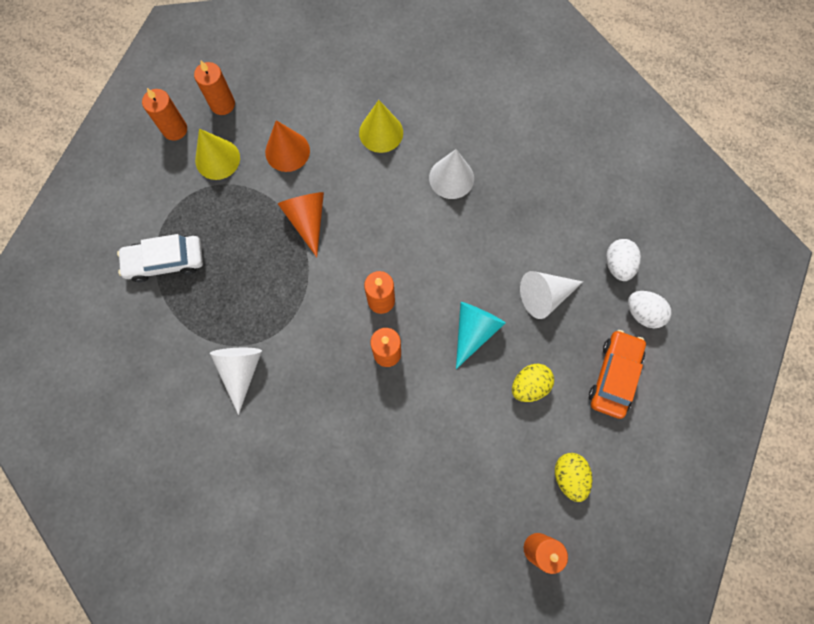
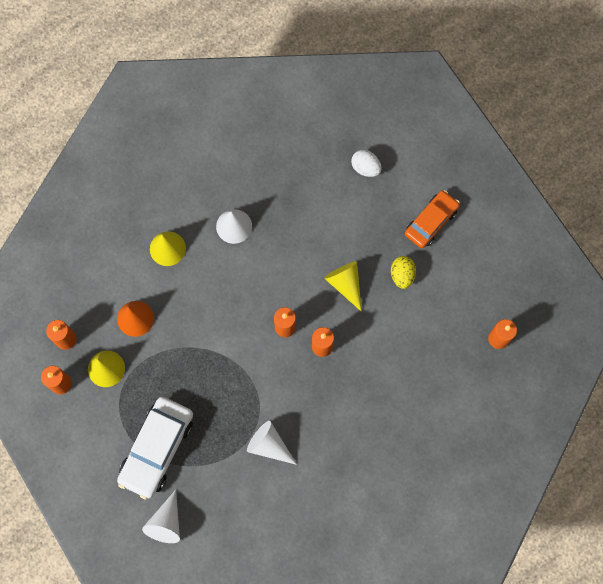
camera: 55 degrees left, 0 degrees up
(165, 261) = (157, 449): white car -> white car, size x1.51
(307, 220) = (195, 337): orange cone -> none
(474, 331) = (345, 284): turquoise cone -> yellow cone
(544, 296) = (353, 226): white cone -> white cone (166, 523)
(569, 476) = (470, 291): yellow egg -> none
(614, 376) = (431, 222): orange car -> orange car turned 75 degrees clockwise
(643, 313) = (405, 176): white egg -> none

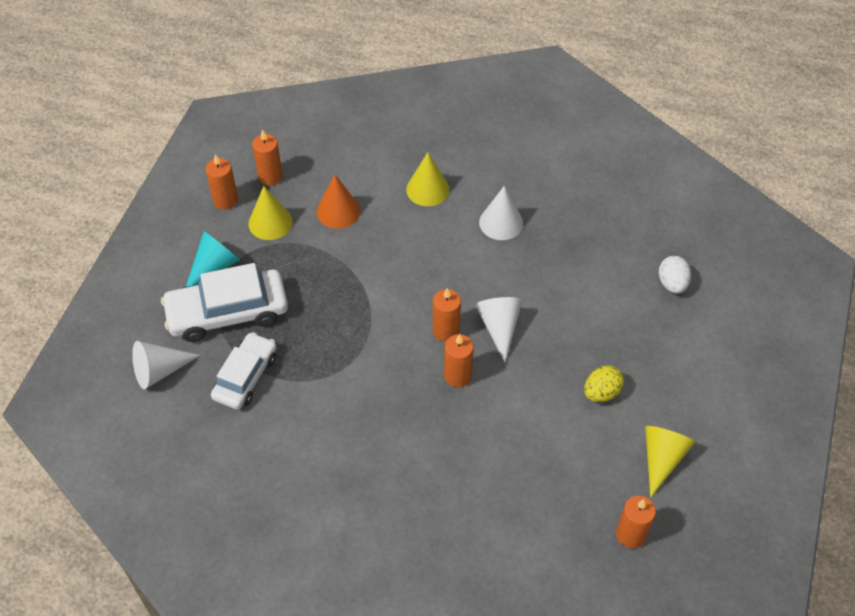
camera: 50 degrees right, 20 degrees down
(112, 431) = (214, 266): none -> turquoise cone
(216, 472) = (245, 377): none -> white car
(269, 445) = (314, 402): white cone -> white cone (499, 327)
(345, 284) = (540, 350): yellow cone -> yellow cone (662, 459)
(431, 222) = (683, 378): orange car -> none

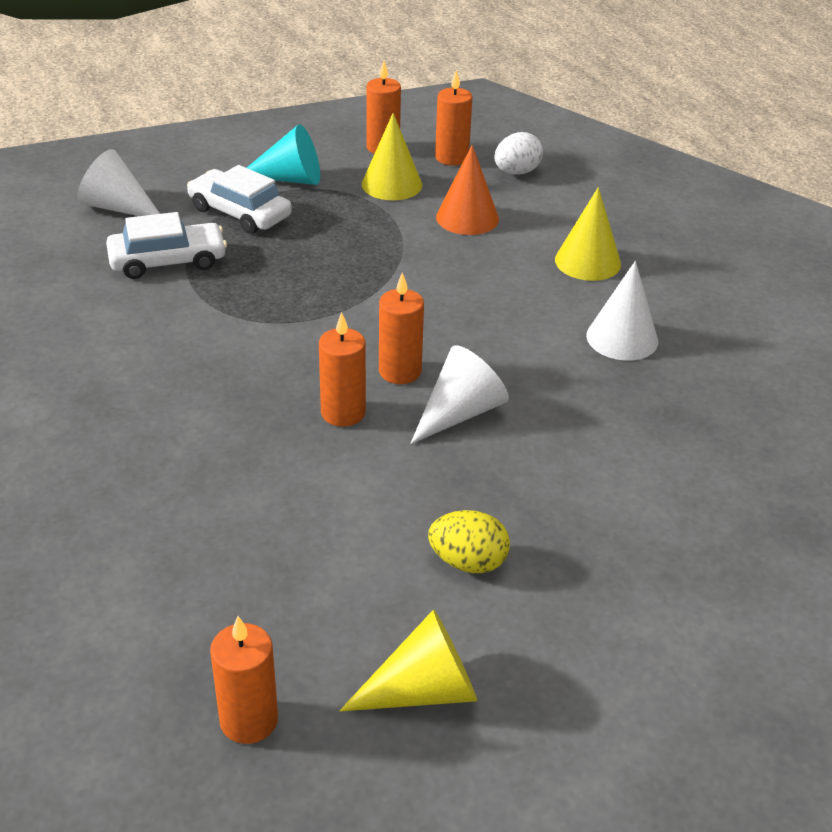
camera: 50 degrees right, 15 degrees down
(228, 313) = (240, 213): white car -> white car, size x0.66
(672, 284) = (749, 546): white egg -> white egg (516, 172)

